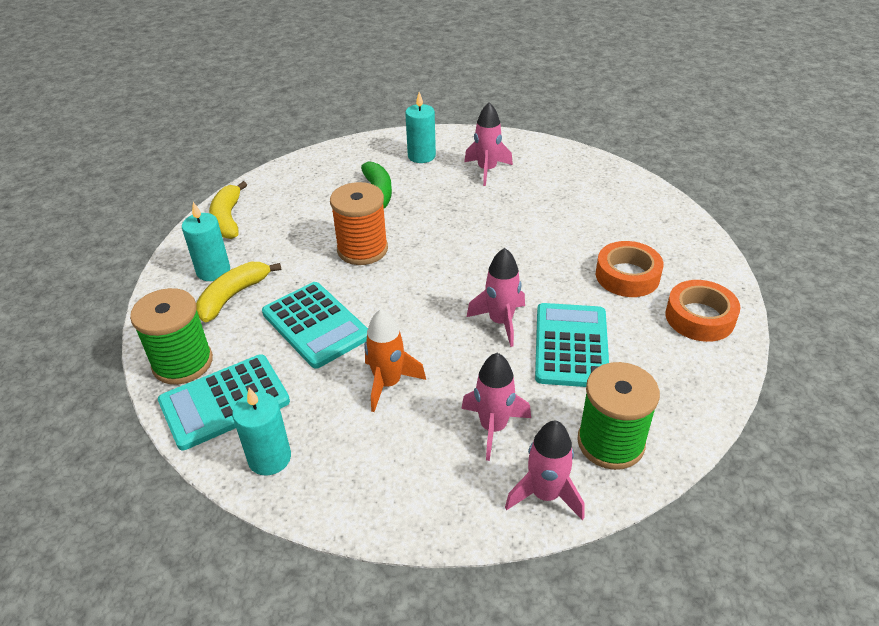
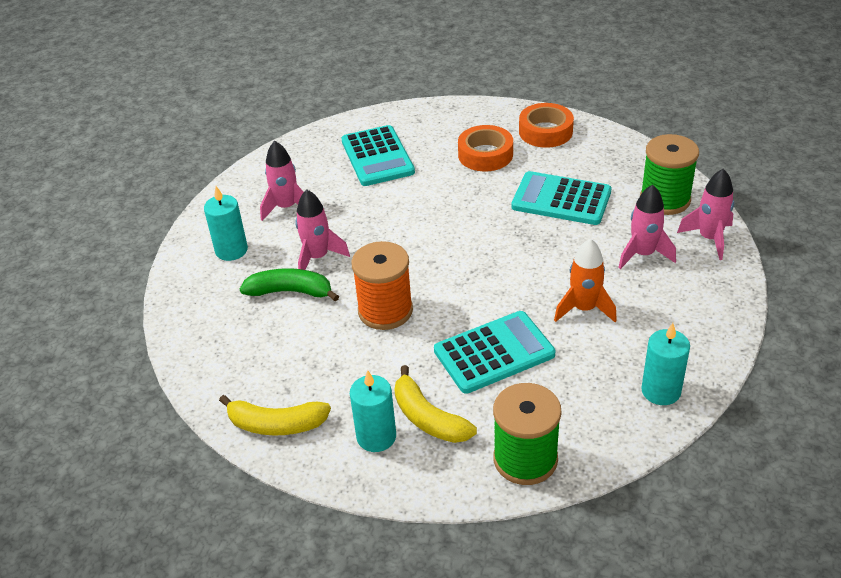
camera: 75 degrees left, 0 degrees up
(224, 402) = (587, 423): turquoise calculator -> turquoise calculator (377, 157)
(500, 322) = (523, 233): pink rocket -> pink rocket (318, 257)

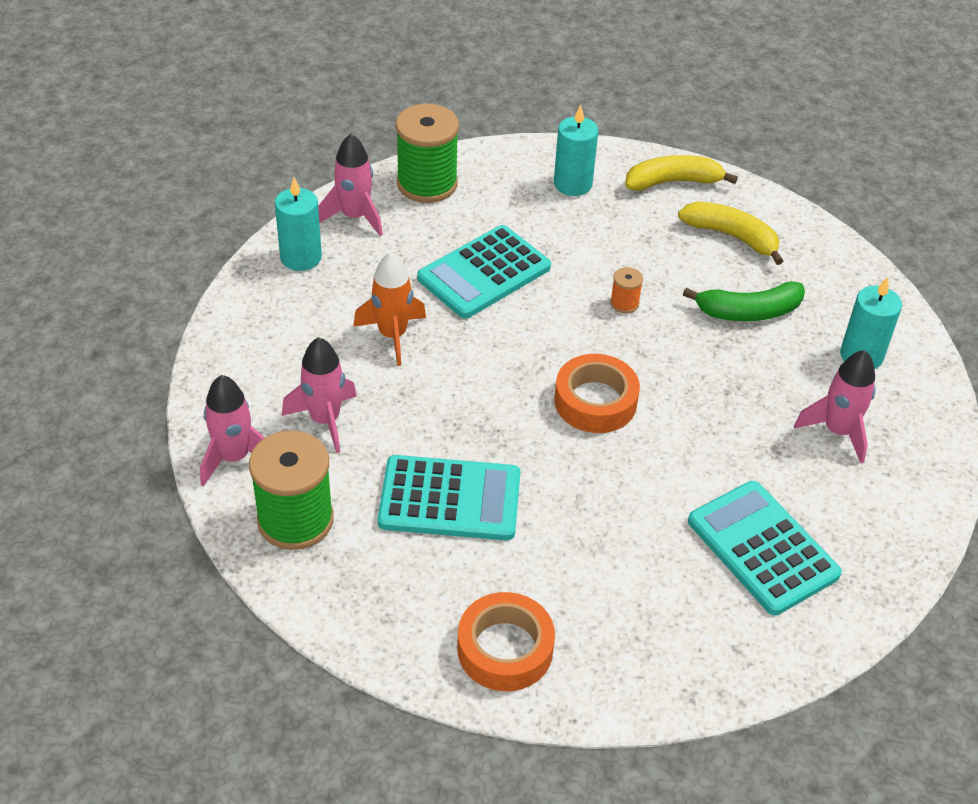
camera: 160 degrees right, 5 degrees up
(318, 257) = (745, 360): pink rocket -> pink rocket (354, 217)
(385, 311) = (624, 303): orange spool -> orange spool, size x0.44
(428, 418) = (530, 205): yellow banana -> yellow banana (732, 236)
(485, 155) = (591, 577): orange tape -> orange tape (595, 401)

